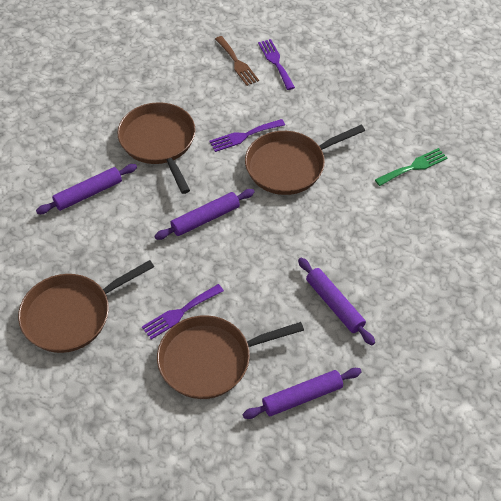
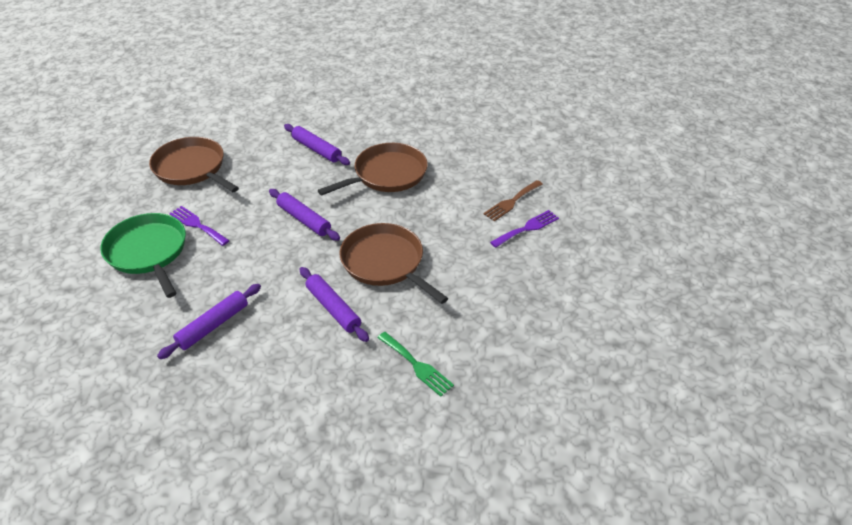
camera: 75 degrees right, 10 degrees down
(210, 360) = (148, 252): brown pan -> green pan
(244, 136) = (414, 224): purple fork -> none
(302, 397) = (106, 319): purple rolling pin -> purple rolling pin (333, 308)

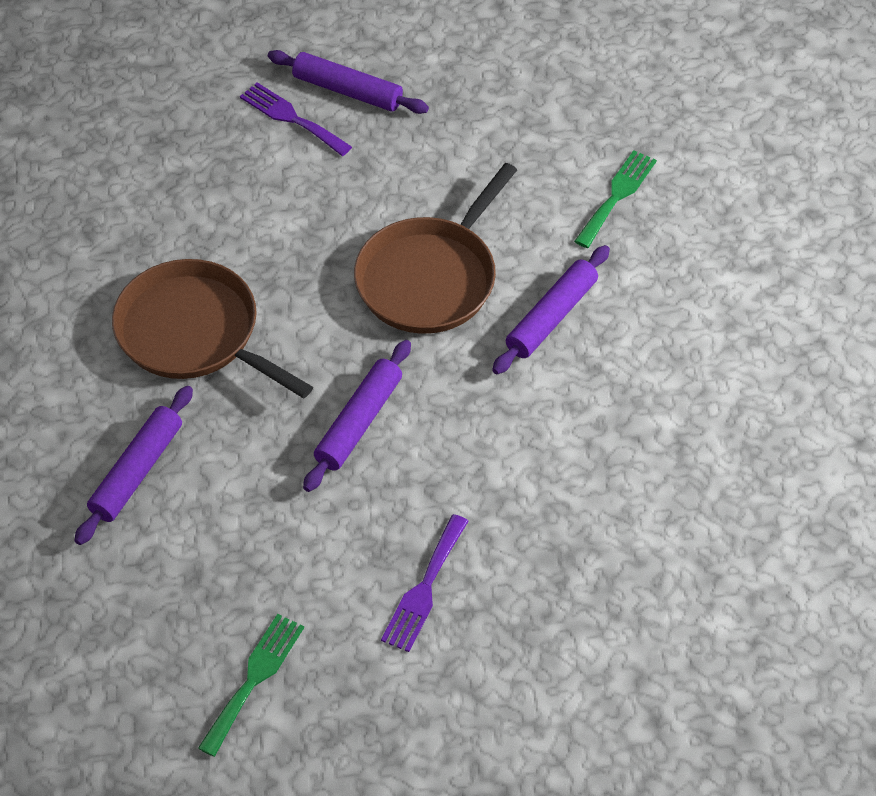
camera: 105 degrees left, 10 degrees up
(148, 252) = (521, 636): green pan -> none
(192, 168) = (254, 678): brown pan -> green fork
(213, 325) = (645, 461): purple rolling pin -> purple rolling pin (347, 91)
(511, 202) = (229, 145): brown fork -> none

